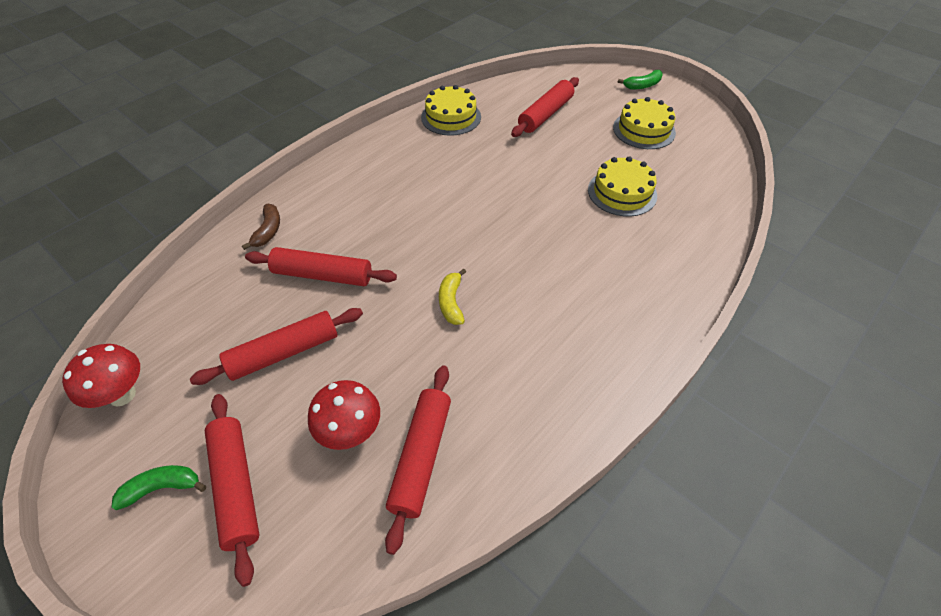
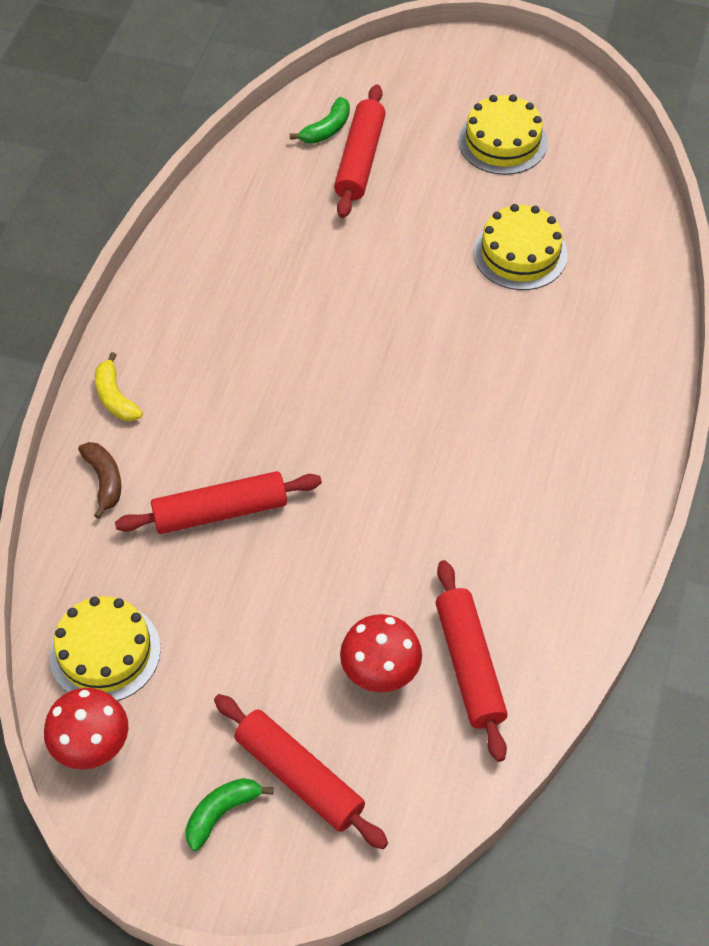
camera: 25 degrees left, 5 degrees up
(284, 352) = (244, 622): red rolling pin -> none
(451, 117) = (231, 210): yellow cake -> yellow cake (105, 652)
(451, 302) = (397, 483): yellow banana -> yellow banana (115, 397)
(642, 85) = (466, 61): green banana -> green banana (326, 129)

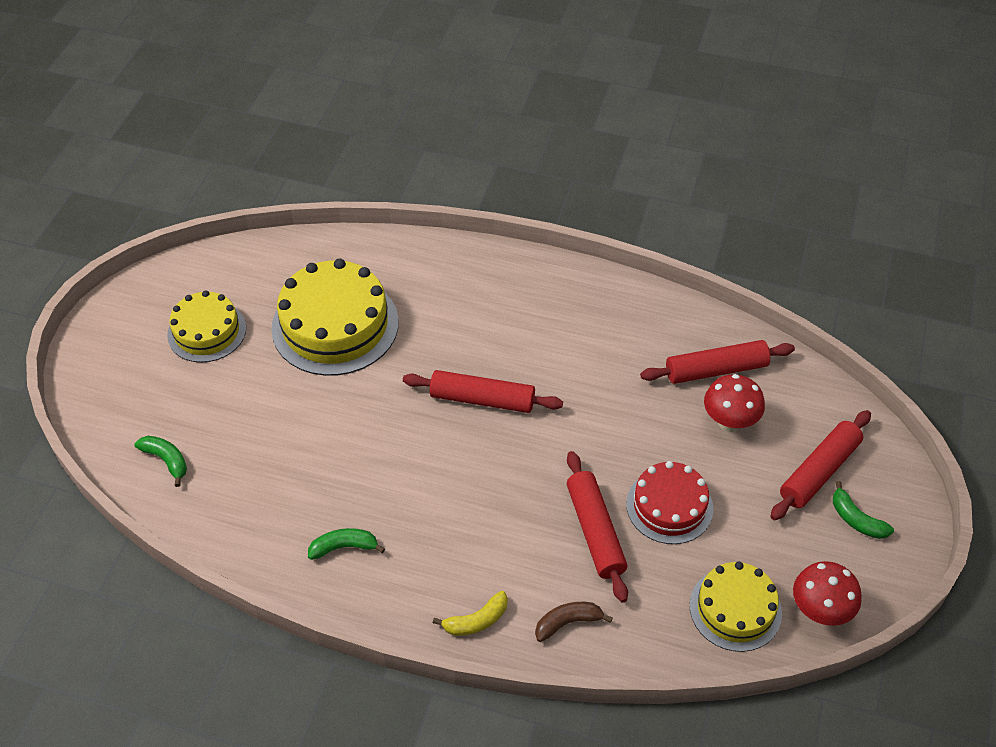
camera: 90 degrees left, 5 degrees down
(213, 280) = (344, 547): none -> green banana
(252, 592) = (669, 506): none -> red cake
(360, 160) = (211, 434): red rolling pin -> red rolling pin (482, 399)
(520, 253) = (335, 325): yellow cake -> yellow cake, size x1.63

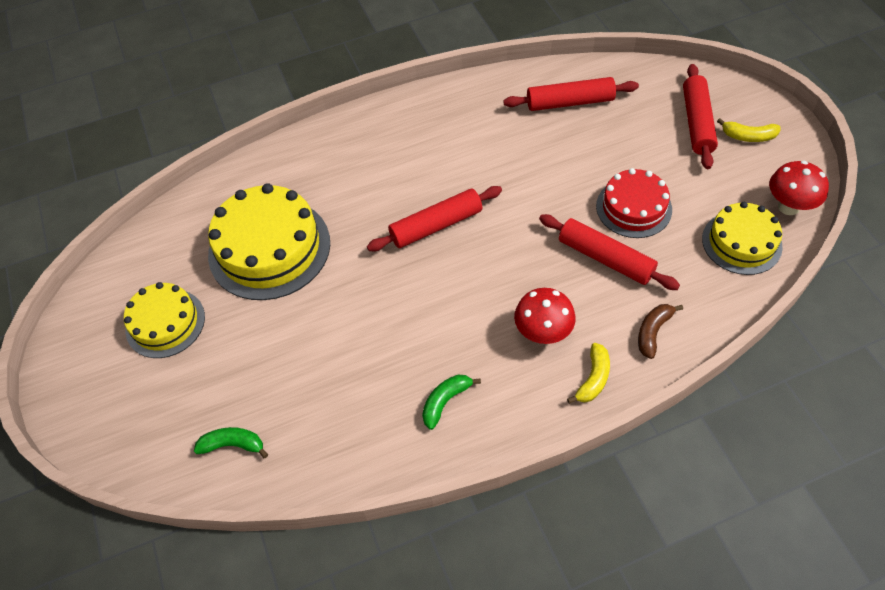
camera: 35 degrees left, 5 degrees up
(716, 370) = (570, 102): red rolling pin -> red rolling pin turned 45 degrees clockwise
(729, 422) = (613, 129): red mushroom -> red mushroom (543, 333)
(856, 519) = (748, 136): green banana -> yellow banana

